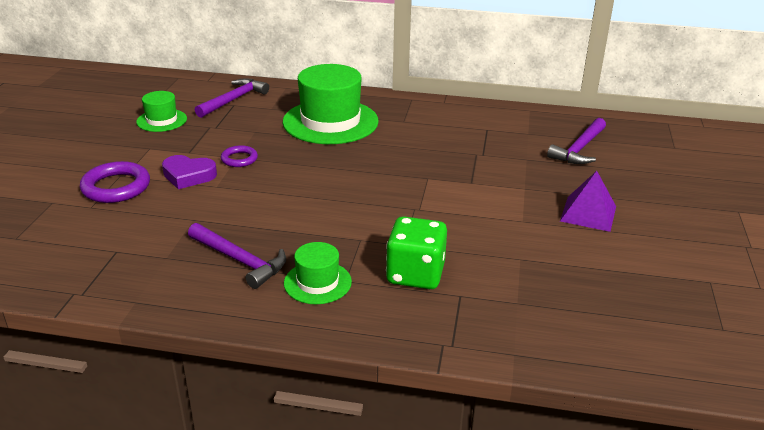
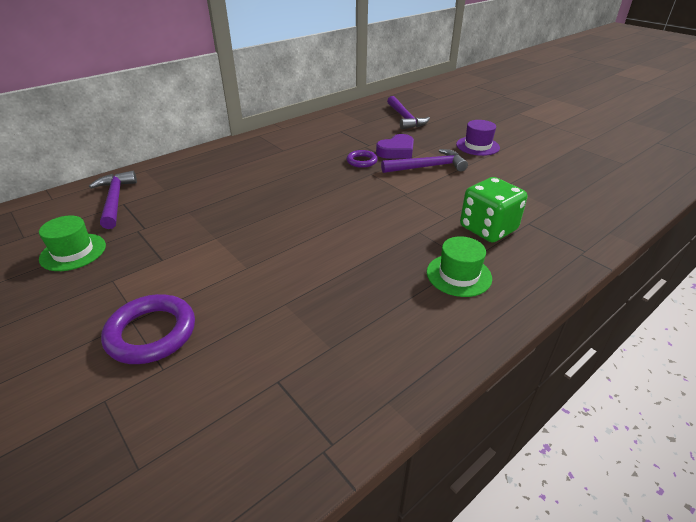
camera: 50 degrees left, 5 degrees up
(188, 176) = (204, 276): purple heart -> purple heart (396, 151)
(239, 159) = (220, 237): purple ring -> purple ring (361, 161)
(240, 260) = (385, 302): purple hammer -> purple hammer (427, 167)
(330, 122) = (234, 175): green hat -> none
(588, 213) = (477, 146): purple pyramid -> purple hat

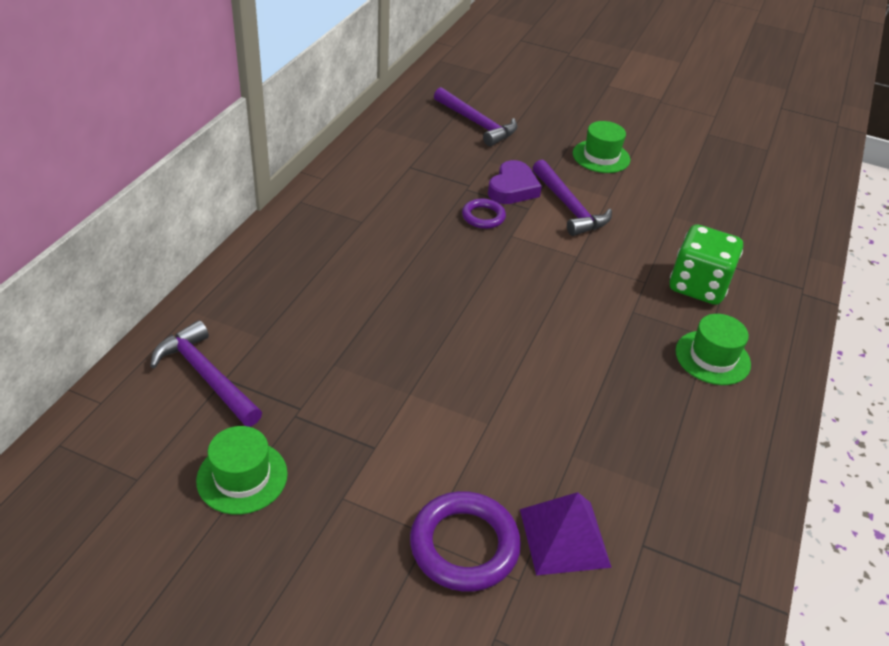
camera: 30 degrees left, 5 degrees up
(223, 354) = (564, 537): none -> purple pyramid
(427, 167) = (569, 207): purple hammer -> purple hammer turned 105 degrees clockwise
(477, 146) = (601, 156): purple hat -> green hat

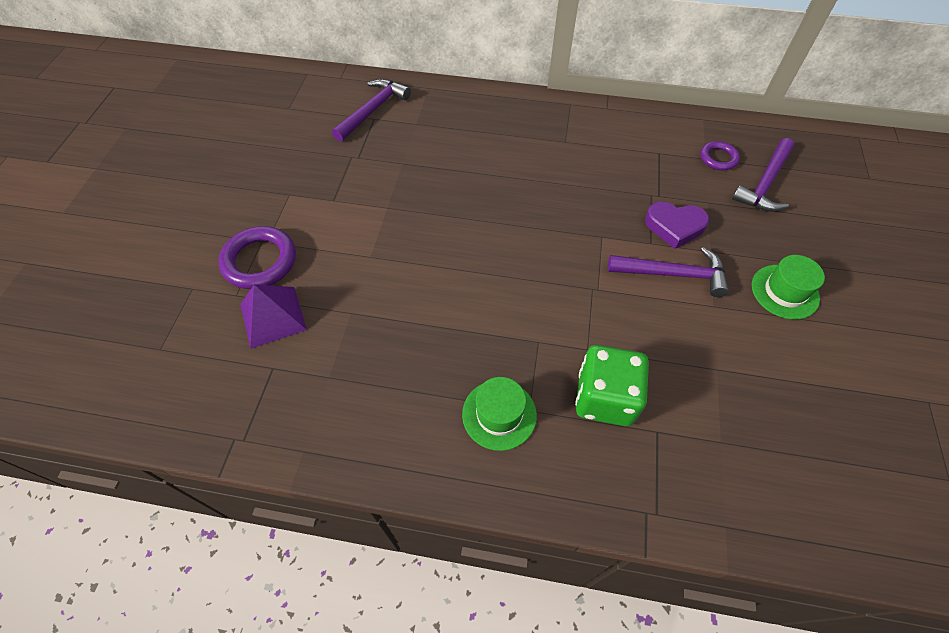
camera: 80 degrees right, 15 degrees up
(242, 477) = (297, 147): green hat -> none
(483, 217) = (617, 213): purple ring -> purple ring (718, 158)
(569, 207) = (673, 274): purple hammer -> purple hammer turned 135 degrees counterclockwise

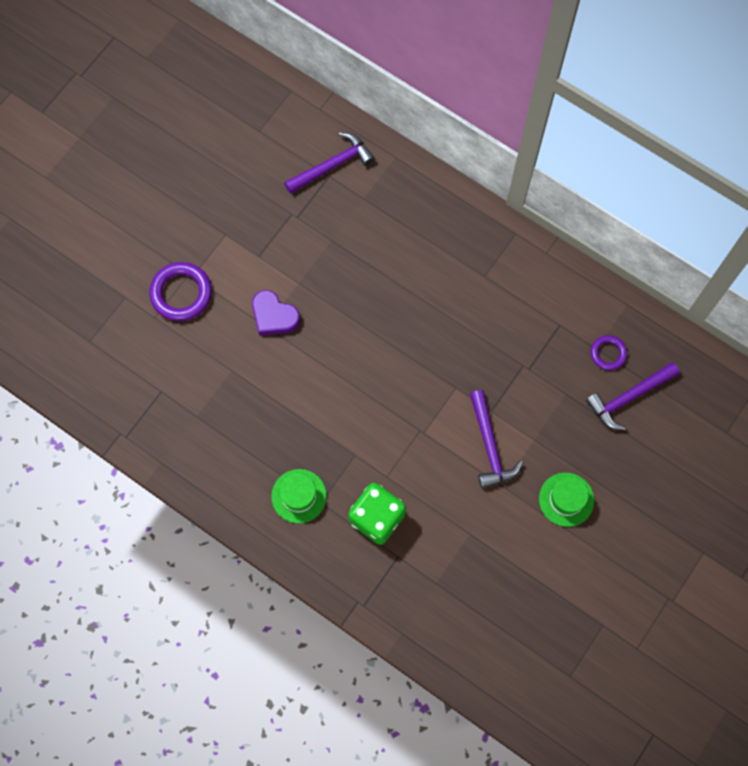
camera: 25 degrees right, 15 degrees up
(273, 317) = (175, 349): purple pyramid -> none
(673, 274) = (490, 446): purple hammer -> purple hammer turned 45 degrees clockwise
(674, 227) = (521, 405): purple heart -> purple heart (274, 316)

